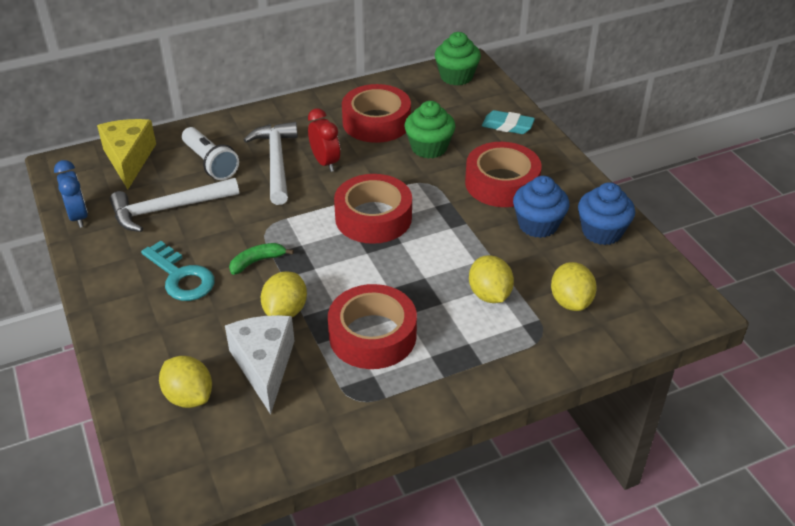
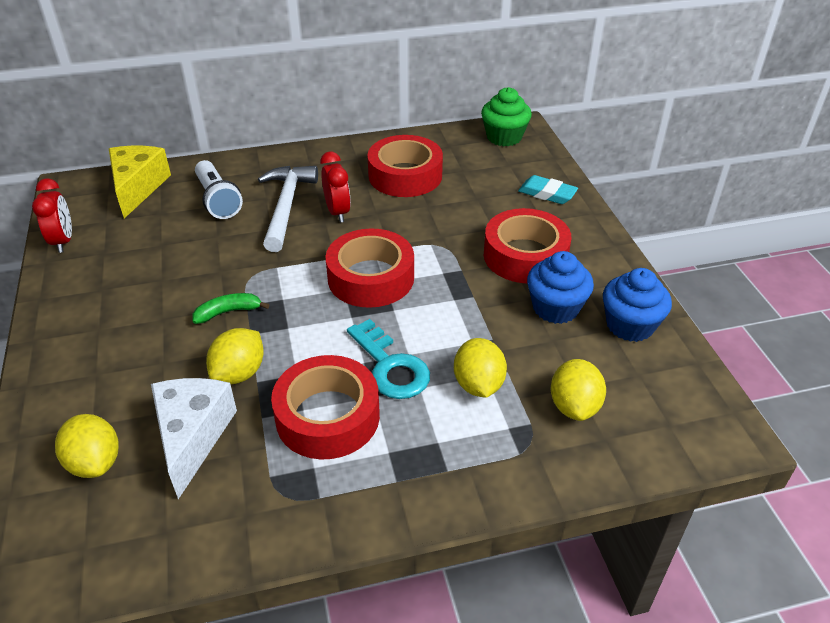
camera: 10 degrees right, 0 degrees up
(78, 217) = (63, 241): blue clock -> red clock
(168, 209) = (157, 243): white hammer -> none
(181, 277) = (141, 319): turquoise key -> turquoise key (390, 366)
(429, 148) = (454, 208): green cupcake -> none

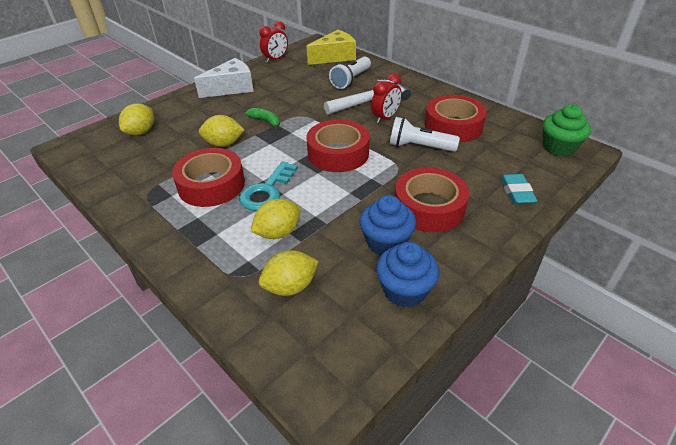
camera: 60 degrees right, 0 degrees up
(193, 436) = (172, 150): white cheese -> white cheese (231, 88)
(419, 215) = (419, 147): none -> white flashlight

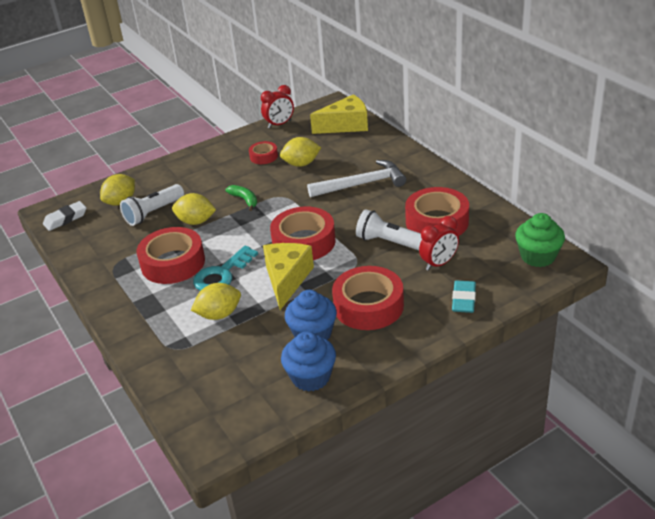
camera: 15 degrees right, 5 degrees down
(84, 152) = (65, 219): none -> white eraser
(231, 88) = (222, 158): white cheese -> none
(271, 85) = (264, 156): none -> red tape
(290, 287) = (214, 362): yellow lemon -> yellow lemon (301, 164)
(336, 190) = (287, 279): none -> yellow cheese
(351, 80) = (351, 157): white flashlight -> white flashlight (153, 213)
(385, 118) = (369, 206): red clock -> red clock (439, 263)

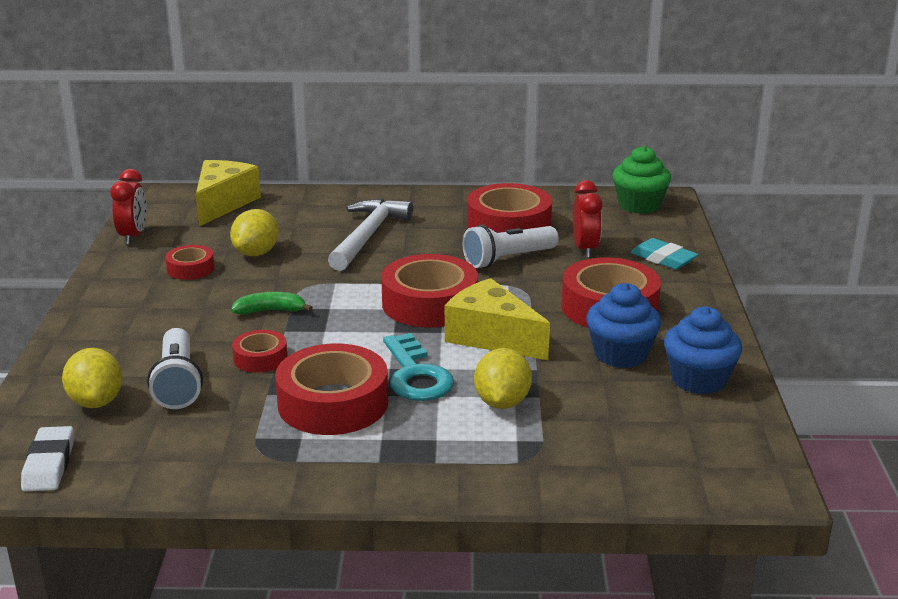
camera: 60 degrees left, 10 degrees down
(196, 221) = (260, 358): yellow lemon -> red tape

